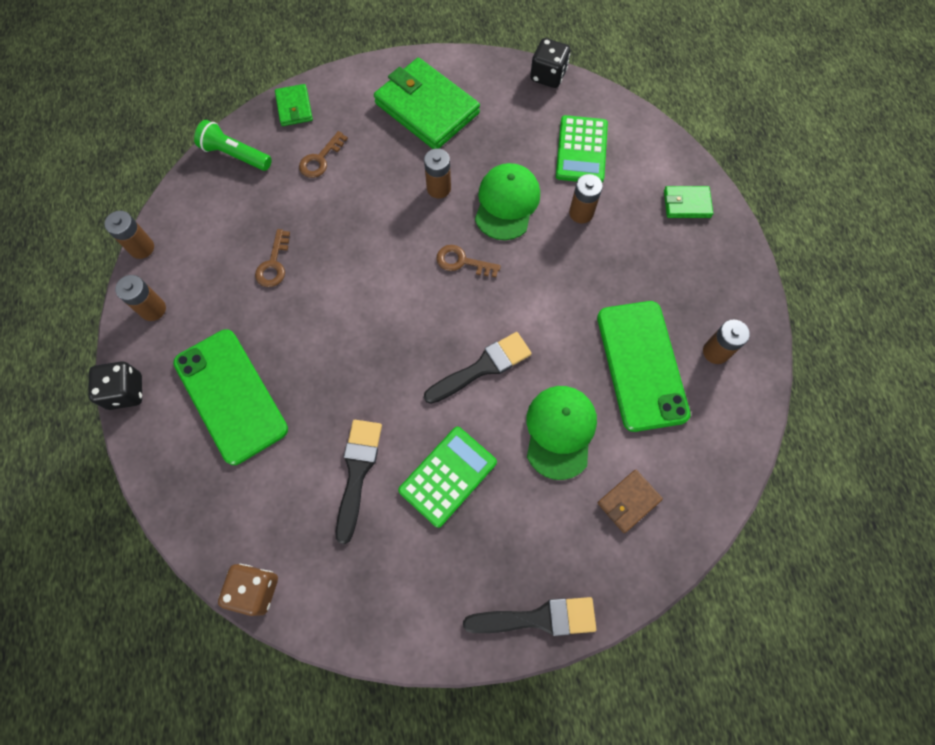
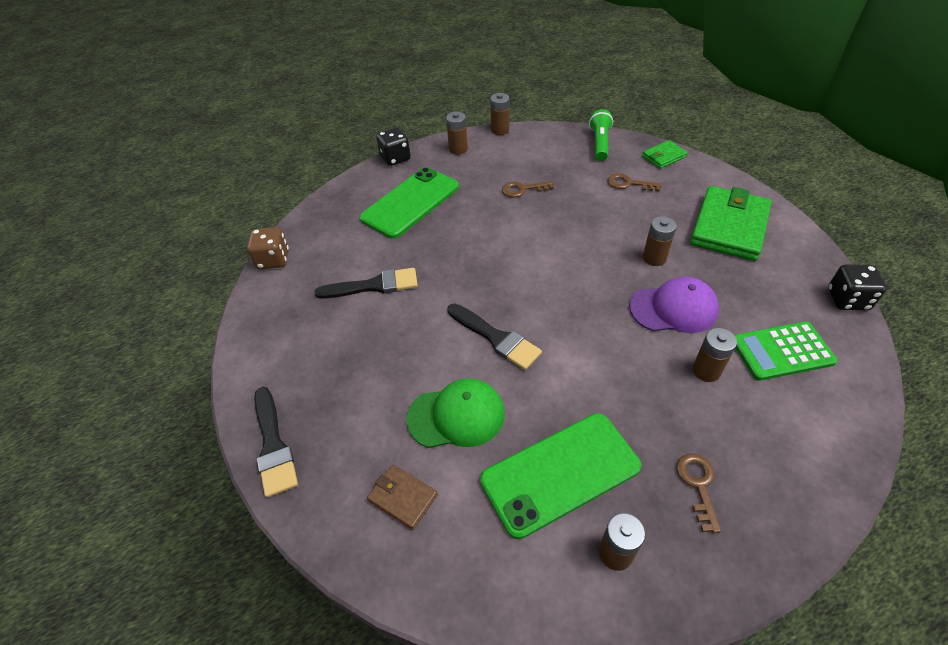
camera: 75 degrees right, 20 degrees down
(448, 476) = (387, 343): green calculator -> none
(462, 262) = (591, 294): brown key -> brown key (698, 485)
(506, 203) = (673, 308): green cap -> purple cap
(686, 204) = (795, 473): green wallet -> none

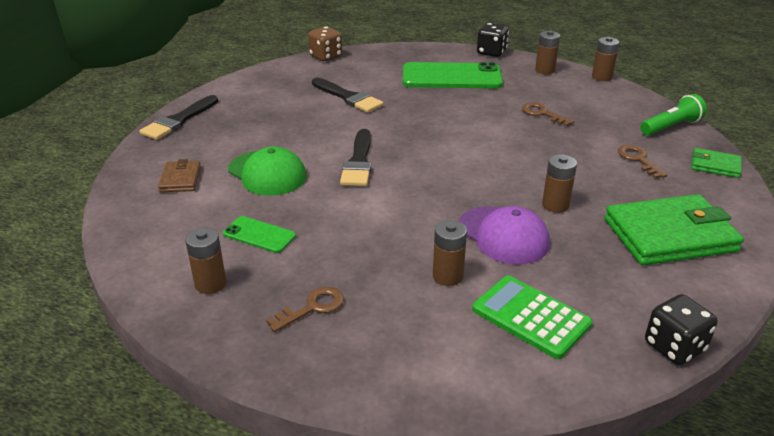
camera: 50 degrees right, 15 degrees down
(560, 473) = (259, 235): green phone -> green phone, size x0.49

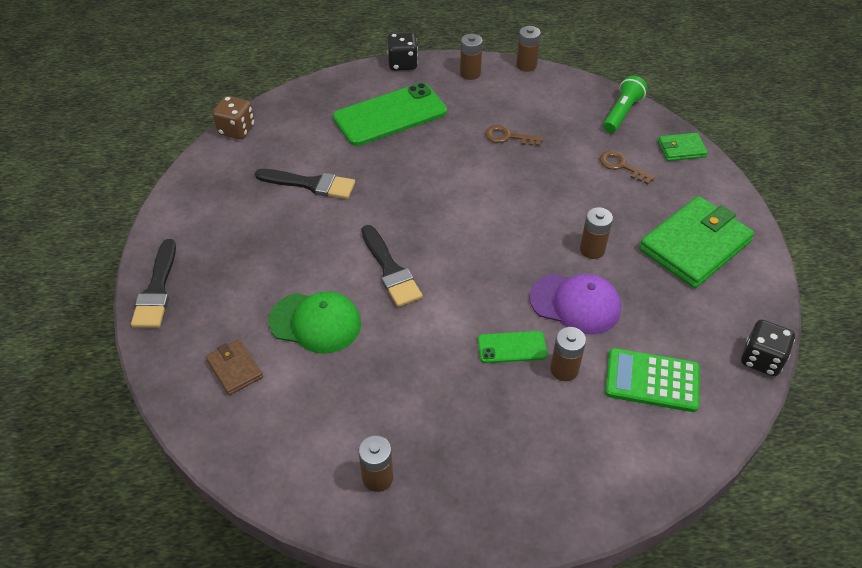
camera: 30 degrees left, 15 degrees up
(259, 235) = (373, 401): green phone -> green phone (512, 347)
(312, 308) = (484, 457): brown key -> none

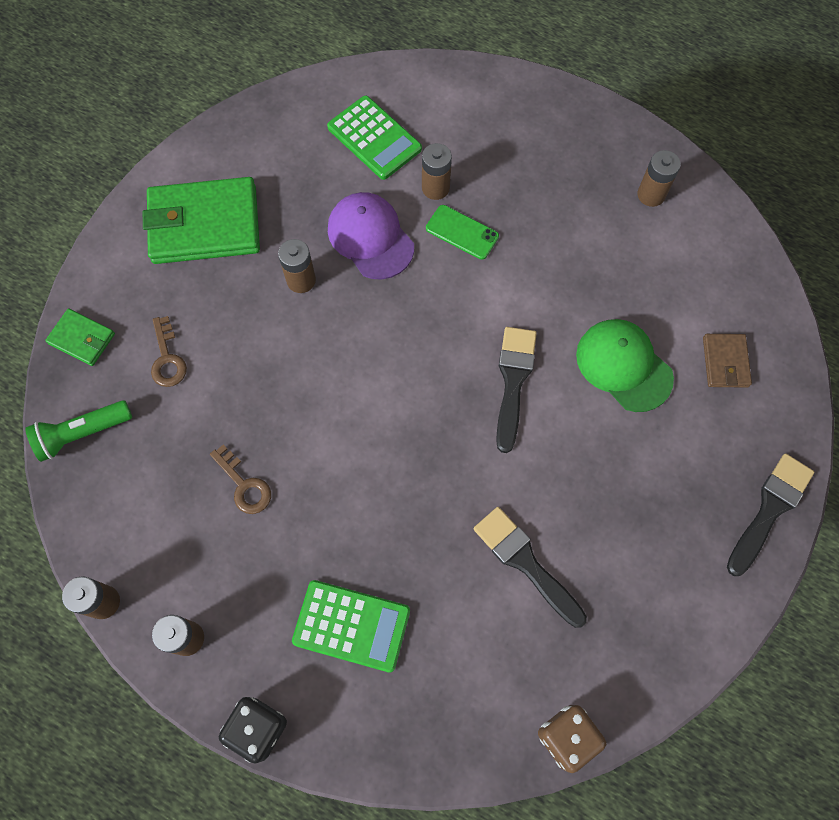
camera: 145 degrees left, 20 degrees up
(390, 115) = (351, 626): green phone -> green calculator
(761, 359) = (271, 102): black dice -> none

